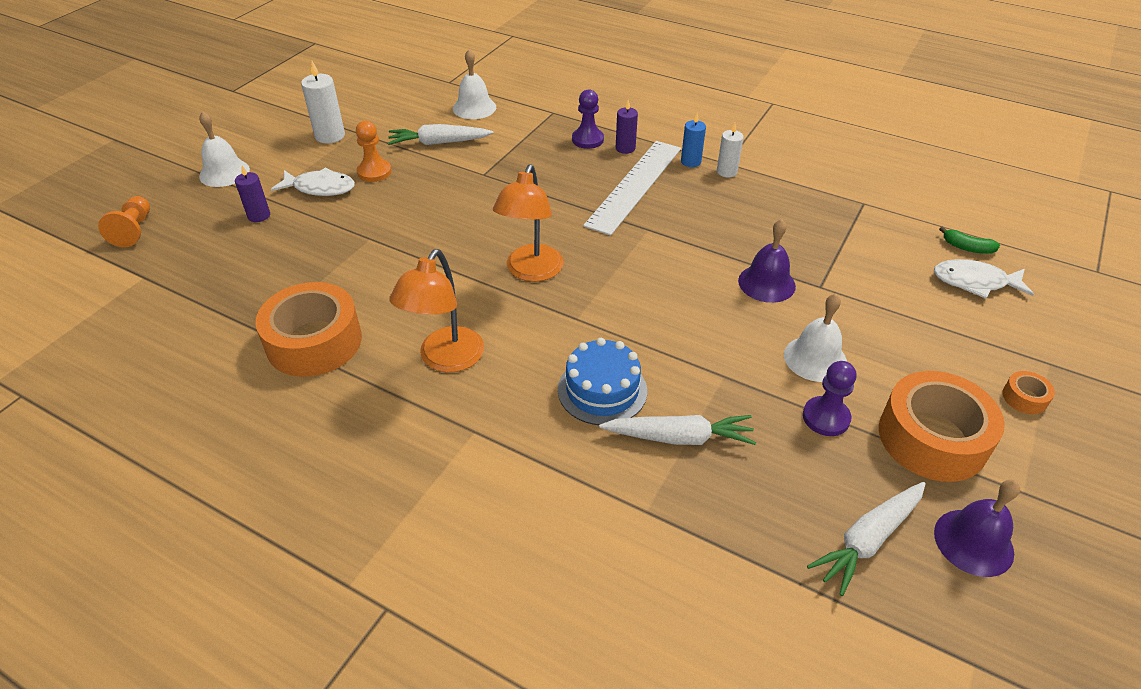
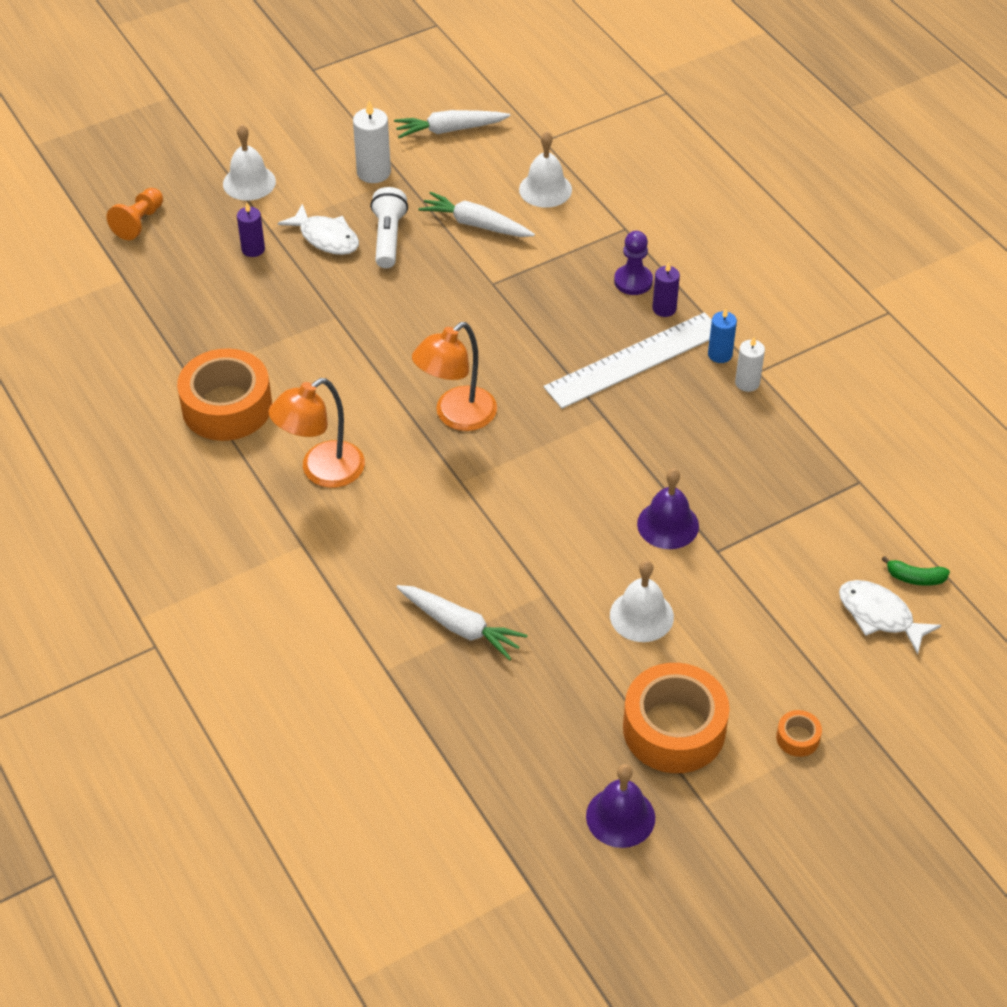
camera: 30 degrees right, 5 degrees up
(374, 172) = (388, 238): orange pawn -> white flashlight
(602, 390) = (430, 558): blue cake -> none
(826, 418) = (599, 669): purple pawn -> none
(868, 540) = (537, 774): white carrot -> white carrot (450, 130)
(967, 247) = (915, 578): green banana -> green banana turned 45 degrees counterclockwise

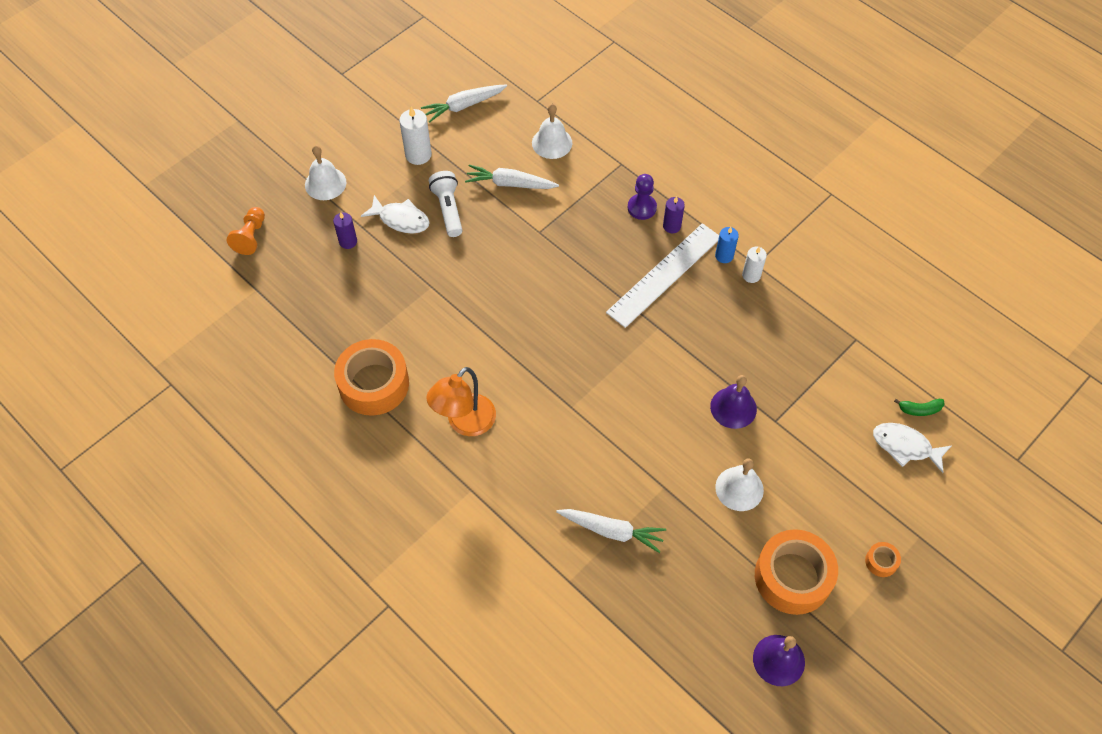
camera: 15 degrees left, 10 degrees up
(456, 416) = (550, 352): orange lamp -> none

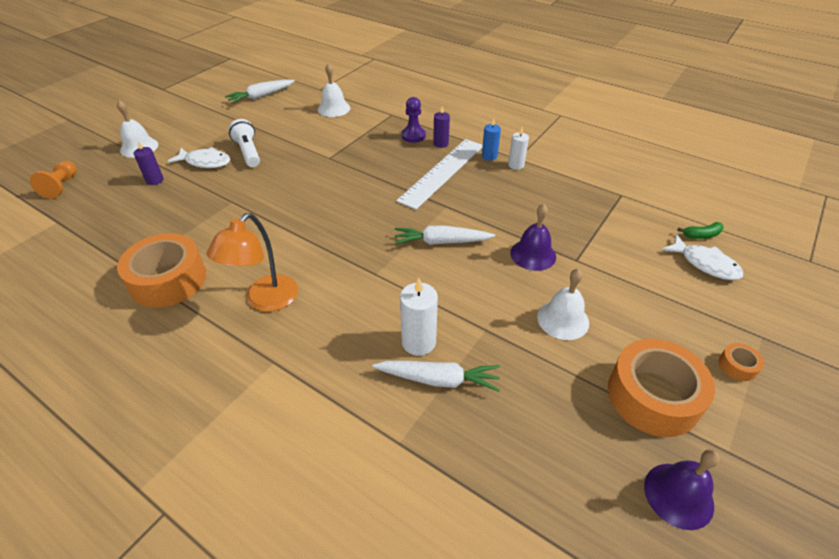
camera: 10 degrees left, 15 degrees down
(418, 155) = (223, 124): white candle -> white candle (418, 342)
(510, 184) = (301, 133): white carrot -> white carrot (441, 242)
(905, 446) = (705, 264): white fish -> white fish turned 150 degrees counterclockwise

